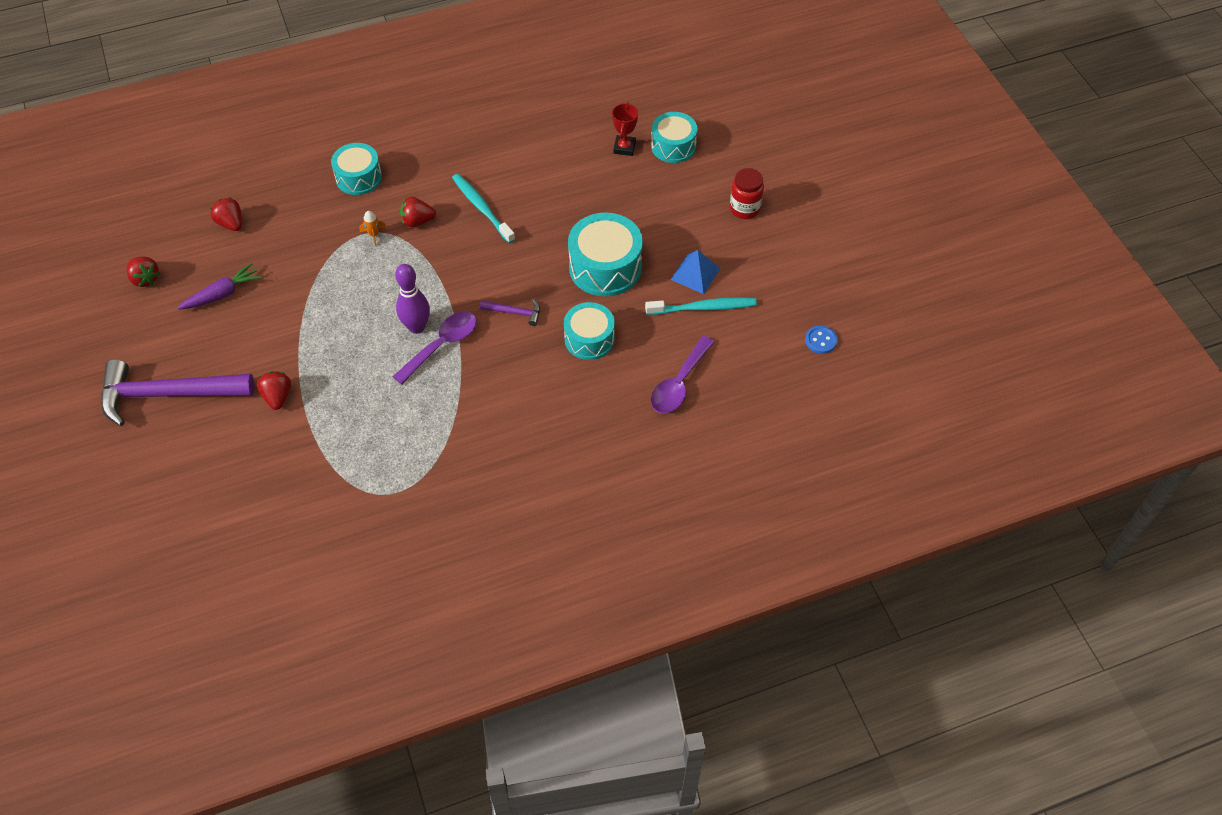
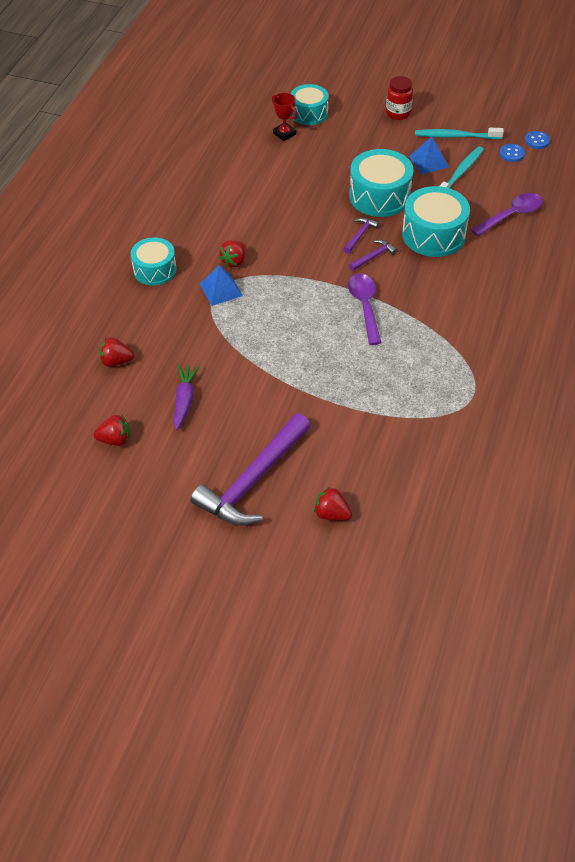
camera: 50 degrees left, 5 degrees down
(277, 397) = (322, 416): red strawberry -> red strawberry (332, 514)
(373, 234) = (221, 289): orange rocket -> blue pyramid
(417, 327) = (334, 310): purple bowling pin -> none
(482, 208) = (260, 224): turquoise toothbrush -> turquoise toothbrush (456, 136)
(535, 285) = (360, 235): none -> purple hammer
(589, 339) = (433, 234): turquoise drum -> turquoise drum, size x1.51
(679, 384) = (511, 215): purple spoon -> purple spoon turned 105 degrees counterclockwise
(777, 331) = (512, 154): none -> blue button

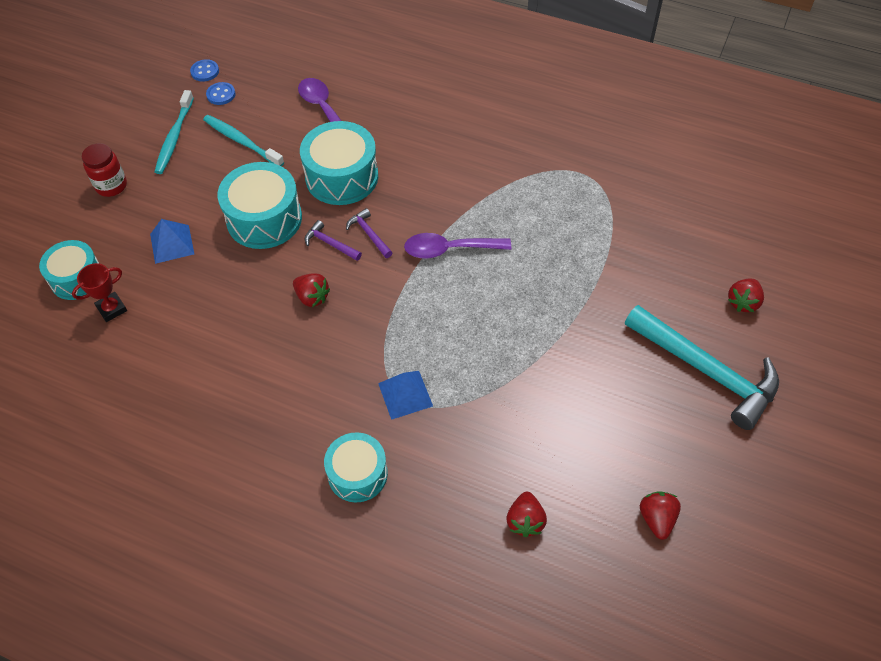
camera: 85 degrees left, 5 degrees up
(184, 400) = (592, 439): purple carrot -> none
(234, 261) = (355, 377): red strawberry -> red strawberry (312, 297)
(253, 480) = (706, 370): purple hammer -> turquoise hammer
(429, 161) = (213, 167): blue pyramid -> blue pyramid (172, 244)

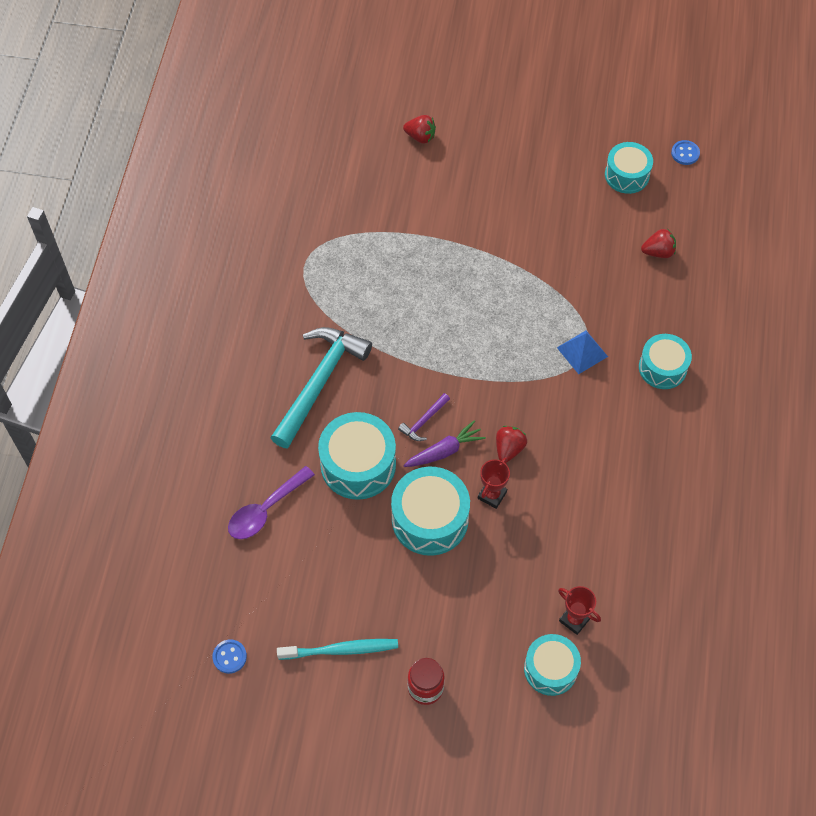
camera: 105 degrees left, 5 degrees up
(172, 244) = (484, 595): blue pyramid -> none
(221, 94) = (264, 624): blue button -> blue button (685, 153)
(241, 141) = (331, 577): turquoise toothbrush -> none
(268, 272) = (492, 495): none -> red trophy
(330, 244) = (444, 451): purple hammer -> purple carrot
(449, 249) = (424, 351): purple spoon -> none
(657, 519) = (627, 175): red strawberry -> turquoise drum
(706, 370) = (493, 156): turquoise hammer -> turquoise hammer (319, 383)

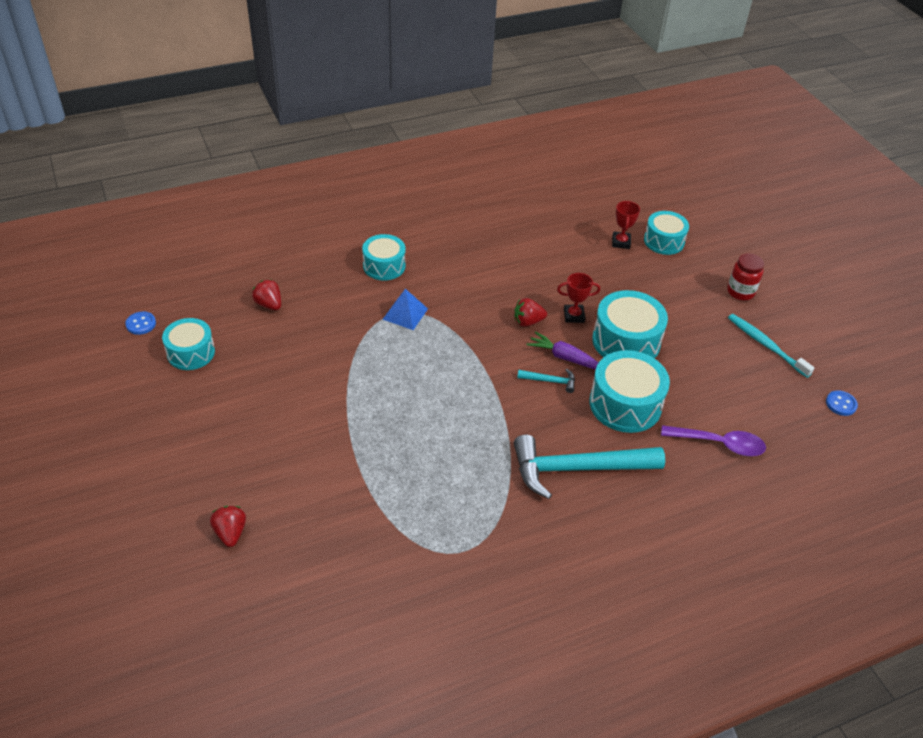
camera: 125 degrees left, 15 degrees down
(424, 421) = (550, 381): purple hammer -> turquoise hammer

